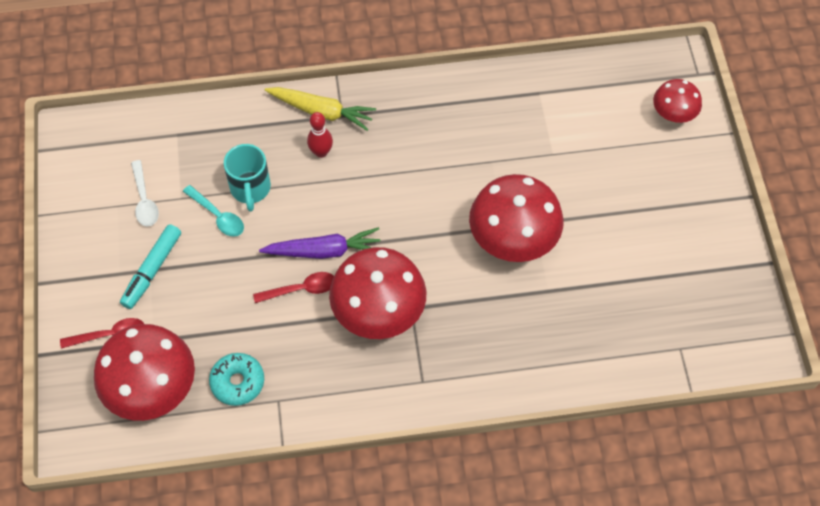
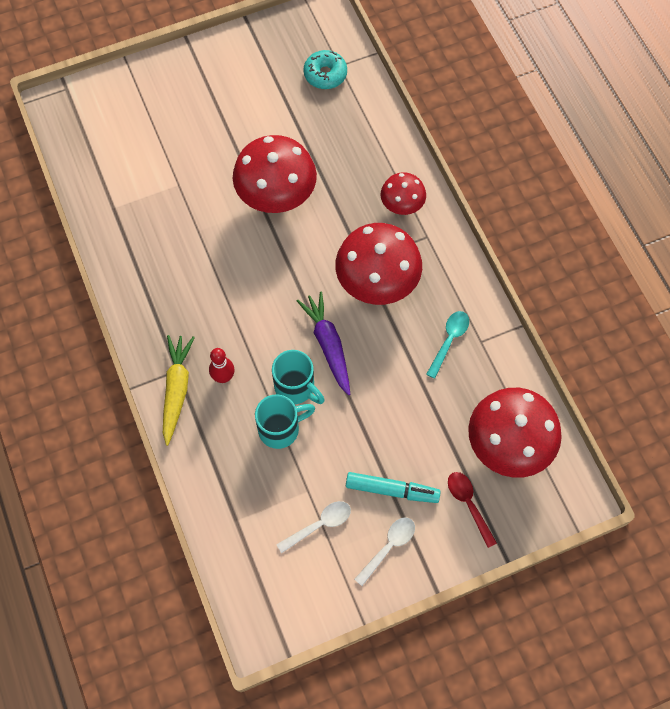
camera: 105 degrees left, 5 degrees up
(99, 252) = (388, 547): none -> white spoon
(218, 216) = (318, 449): turquoise spoon -> turquoise spoon (449, 341)
(237, 382) = (476, 379): turquoise donut -> turquoise donut (325, 74)
(288, 211) = (296, 387): none -> turquoise mug
(301, 289) = (372, 353): red spoon -> none
(672, 116) = (116, 101): red mushroom -> red mushroom (402, 206)

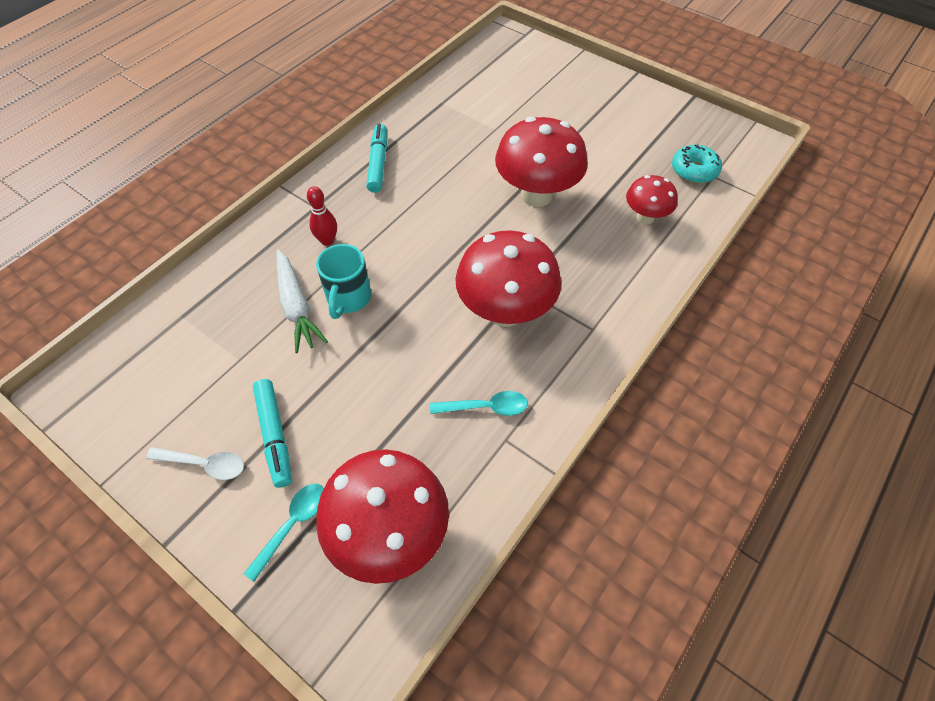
camera: 60 degrees right, 10 degrees down
(157, 297) = (378, 163): none -> turquoise marker
(176, 389) = (296, 215): yellow carrot -> none
(280, 429) = (297, 307): turquoise mug -> white carrot
(319, 525) = (205, 387): white spoon -> none
(328, 345) = (410, 302): purple carrot -> none
(402, 206) = (609, 291): red mushroom -> red mushroom (645, 217)
(468, 504) = (292, 525): red spoon -> turquoise spoon

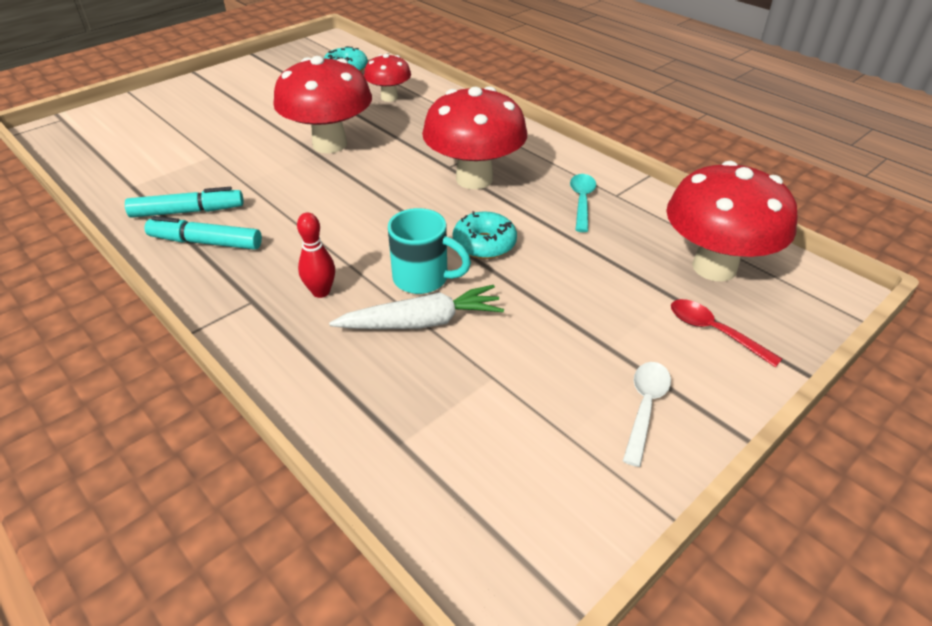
camera: 80 degrees left, 15 degrees down
(275, 435) = (606, 344): turquoise marker -> turquoise marker (187, 211)
(292, 525) = (714, 332): turquoise spoon -> red spoon
(400, 333) = (484, 244): none -> turquoise donut

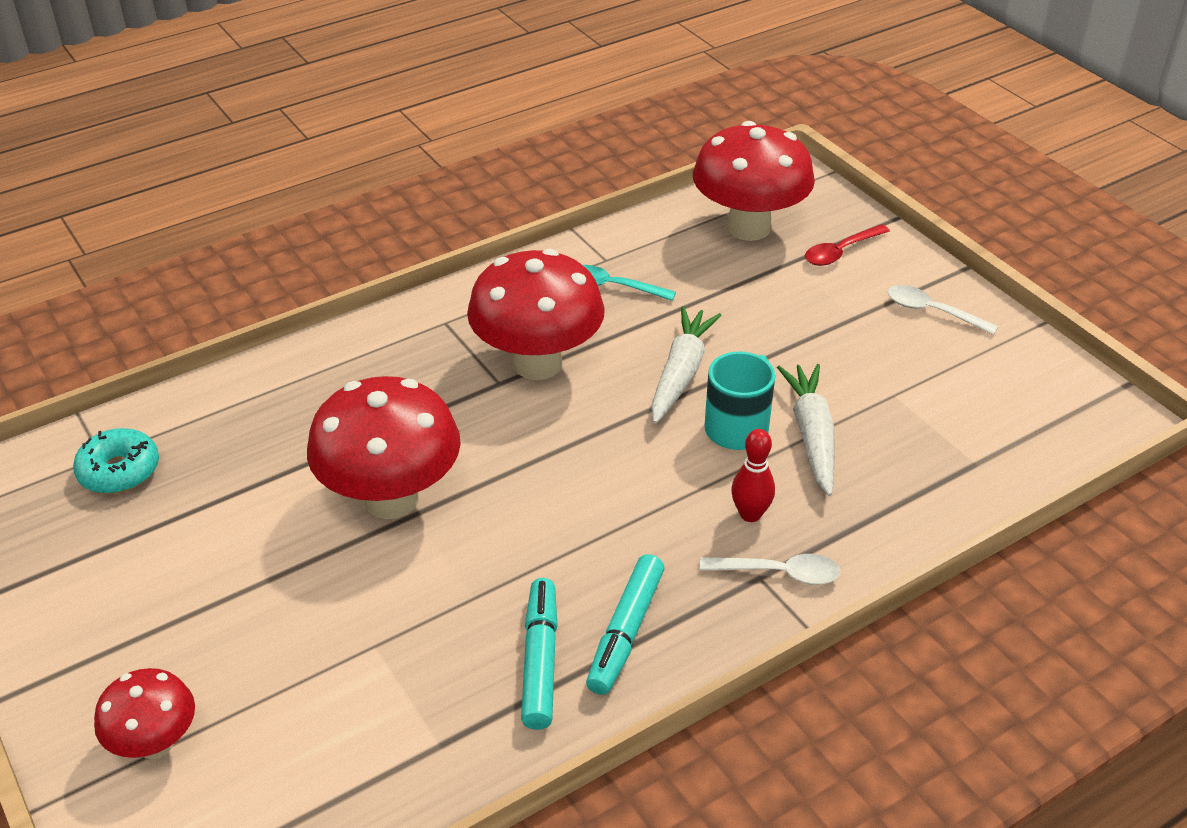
camera: 80 degrees left, 0 degrees up
(255, 311) = (779, 573): none -> white spoon
(389, 97) = (262, 424): red mushroom -> red mushroom (155, 744)
(484, 244) = (681, 373): turquoise donut -> white carrot

